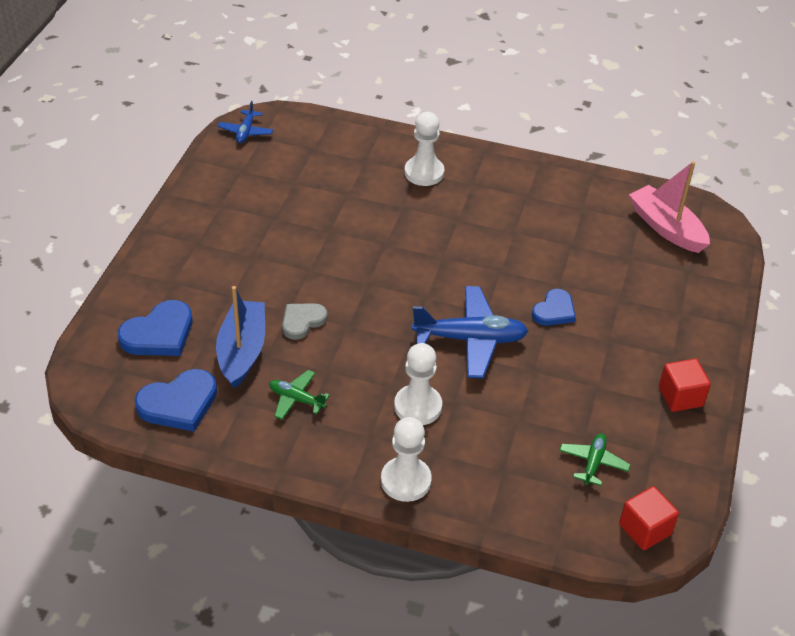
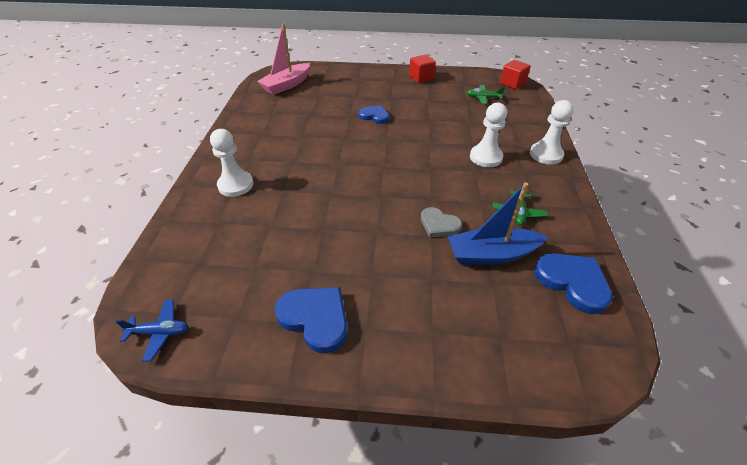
camera: 100 degrees left, 0 degrees up
(159, 334) = (506, 322): blue heart -> blue heart (315, 318)
(470, 339) = (415, 143): blue plane -> none

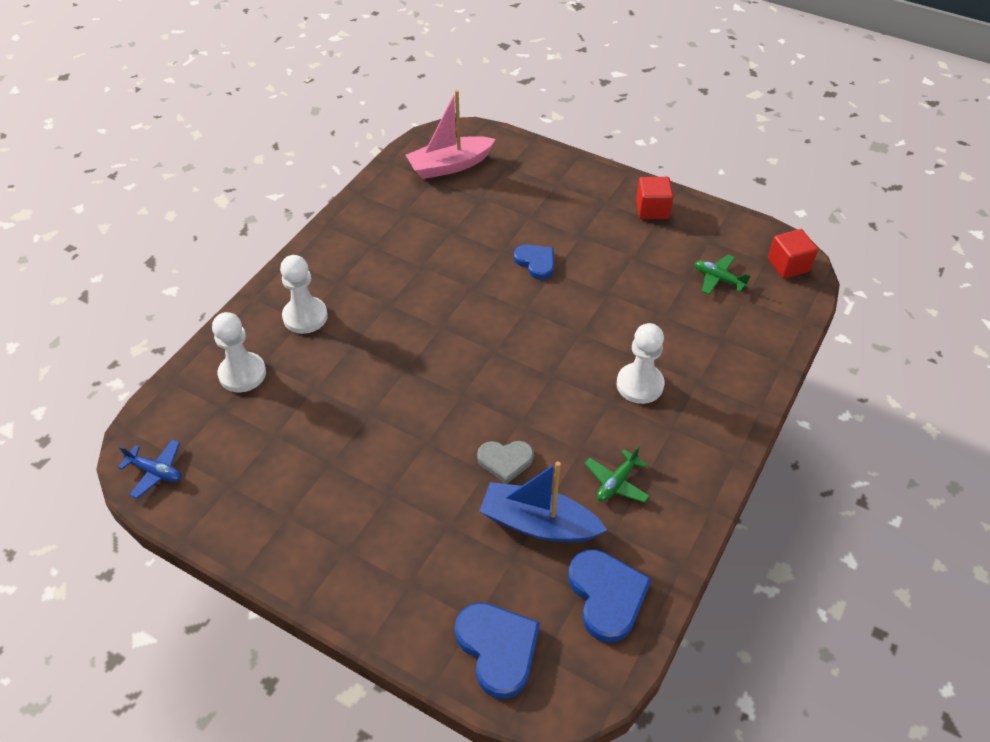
camera: 25 degrees right, 5 degrees up
(315, 318) = (303, 518): blue heart -> blue heart (498, 648)
(439, 225) = (505, 461): grey heart -> grey heart turned 60 degrees counterclockwise
(546, 154) = (729, 410): white pawn -> white pawn (242, 374)

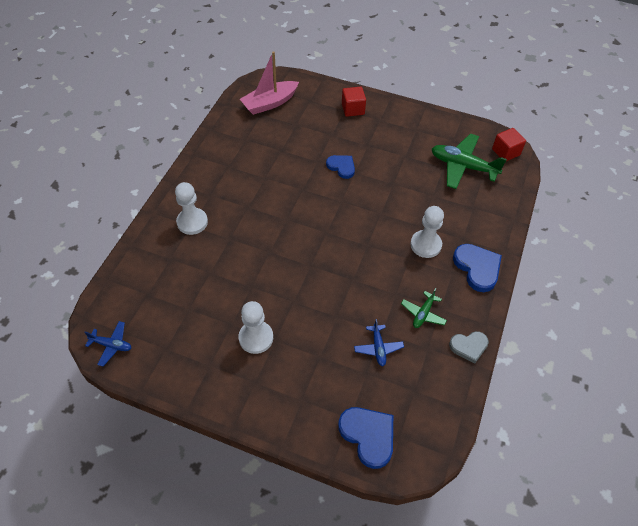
camera: 10 degrees left, 5 degrees up
(242, 374) = (157, 268): white pawn -> white pawn (256, 338)
(505, 461) = (348, 308): grey heart -> grey heart (469, 346)
(538, 524) = (378, 348): blue boat -> blue plane
(607, 596) = (431, 390): blue heart -> blue heart (477, 268)
(652, 209) = (411, 122): red cube -> red cube (353, 109)
(718, 279) = (463, 166): green plane -> green plane, size x1.90

